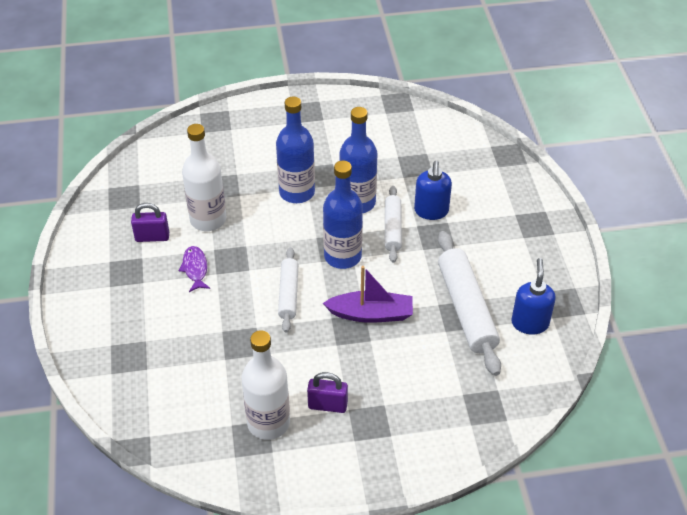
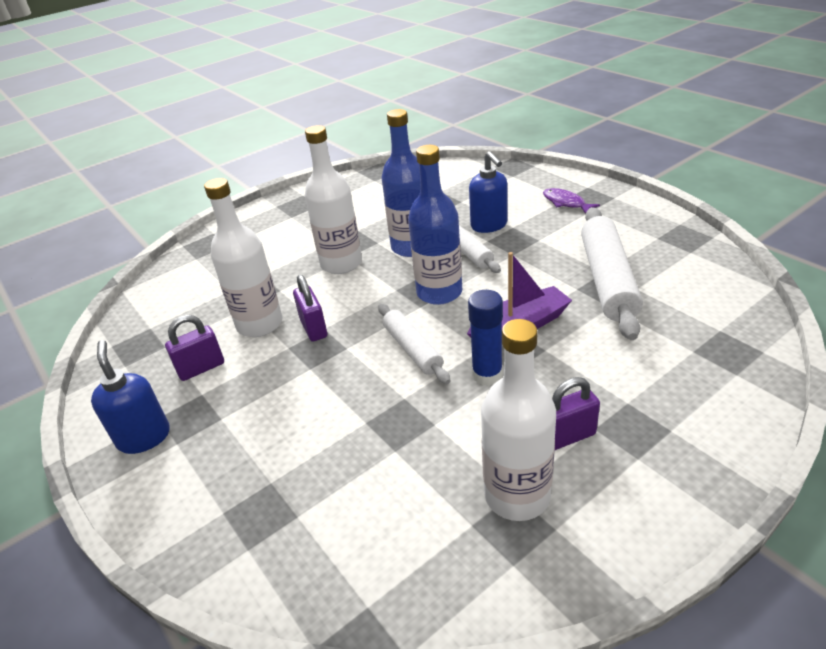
camera: 25 degrees left, 10 degrees down
(195, 269) = (280, 375): purple fish -> purple fish (566, 203)
(239, 242) = (314, 328): none -> purple padlock
(297, 192) = (341, 263): blue bottle -> white bottle
(318, 338) = (487, 375): none -> blue glue stick
(466, 309) = (607, 280): white rolling pin -> white rolling pin turned 45 degrees clockwise
(529, 323) = (677, 264): blue soap dispenser -> blue soap dispenser (144, 437)

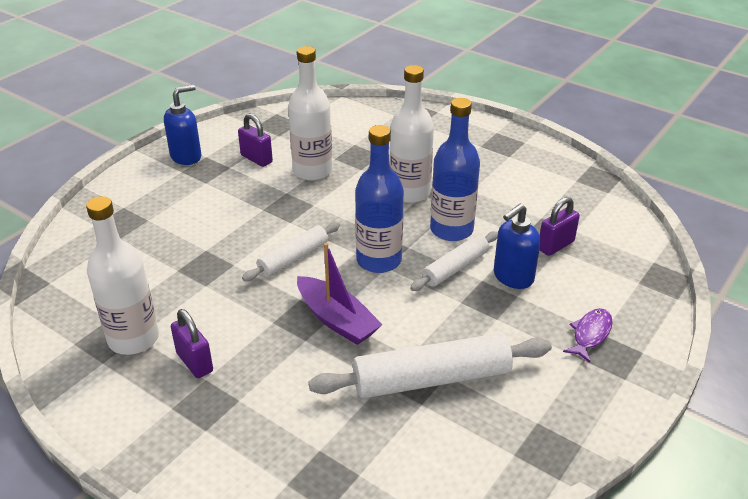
camera: 70 degrees right, 0 degrees up
(314, 328) = (312, 199): purple padlock -> purple padlock (556, 245)
(487, 375) = (265, 307): blue glue stick -> none

